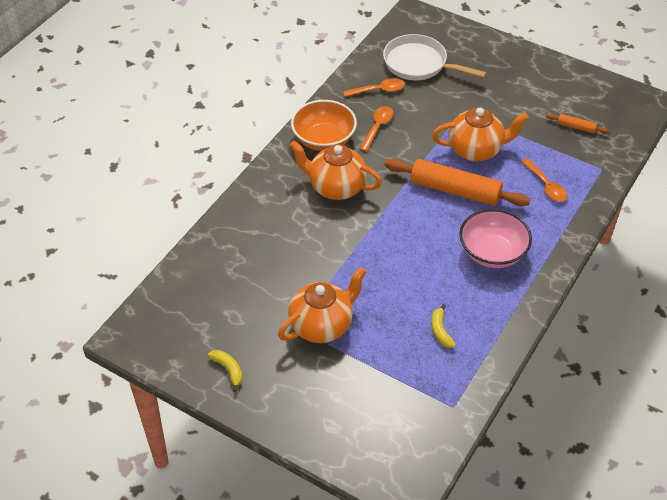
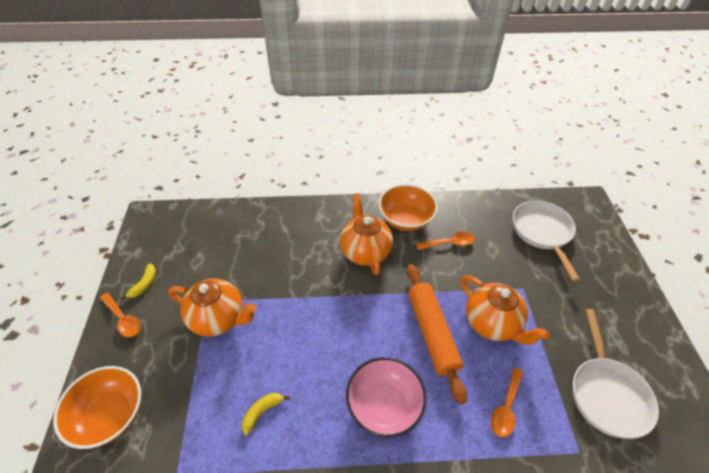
camera: 55 degrees right, 0 degrees up
(363, 438) = (110, 415): none -> orange bowl
(378, 90) = (487, 223): orange spoon -> orange spoon (123, 319)
(576, 127) = (606, 394): orange rolling pin -> white pan

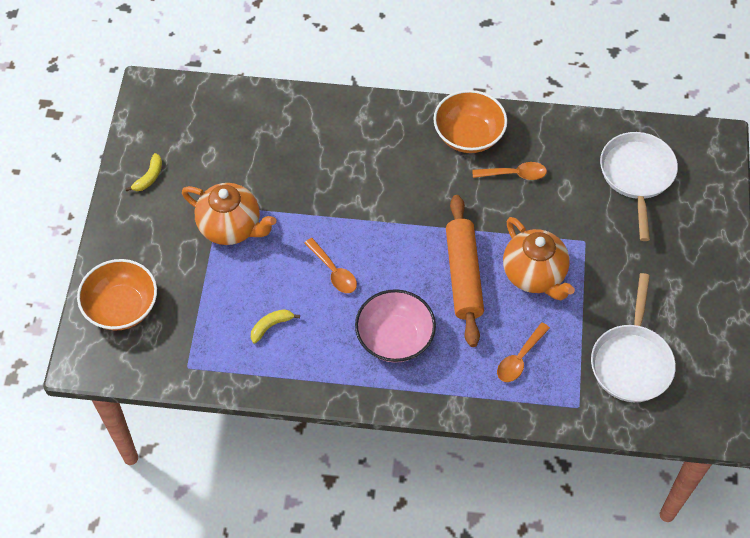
camera: 10 degrees right, 10 degrees up
(123, 319) = (128, 214): orange spoon -> orange spoon (333, 271)
(365, 251) = (408, 171): orange teapot -> none

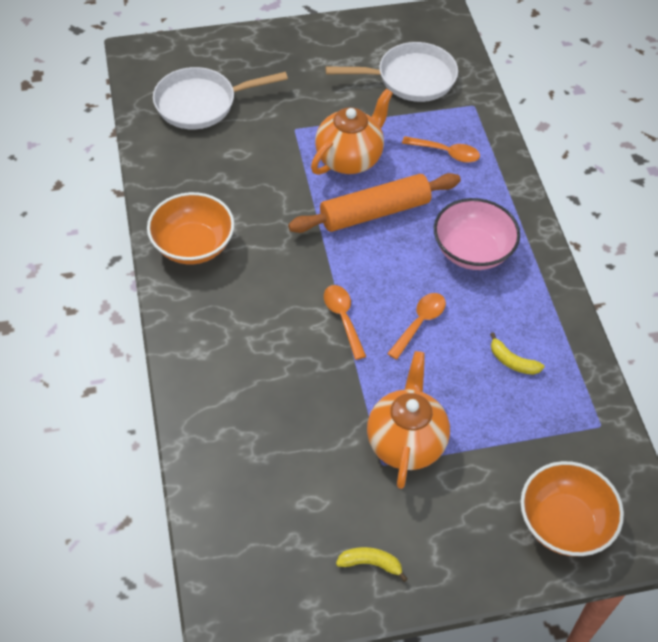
camera: 110 degrees left, 5 degrees down
(514, 174) = (232, 196): orange spoon -> orange spoon (343, 318)

